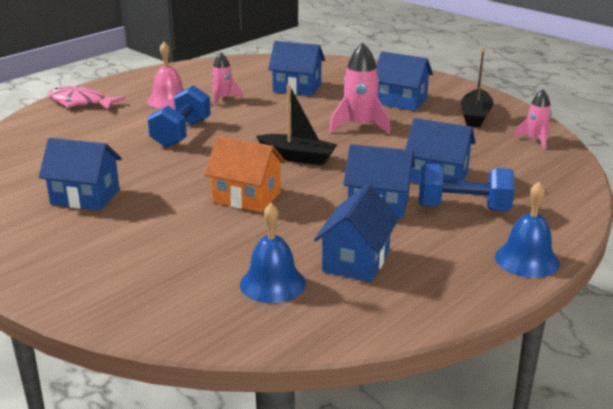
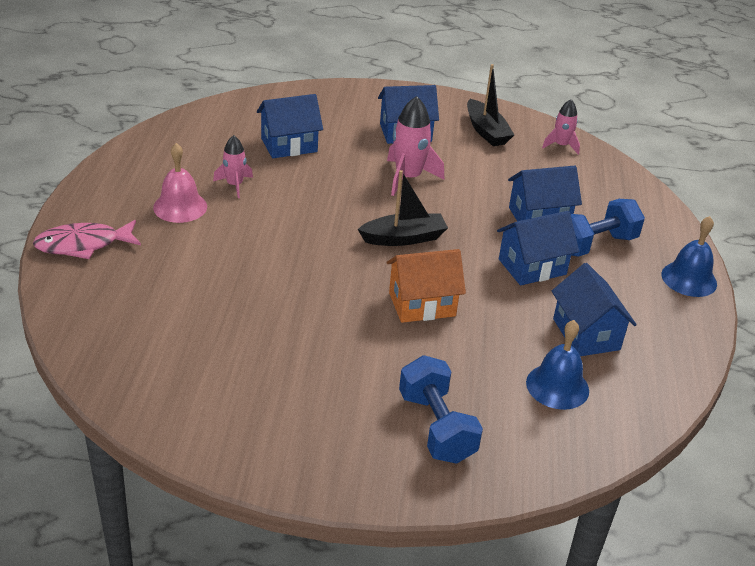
camera: 40 degrees left, 10 degrees up
(85, 197) = (277, 368): blue house -> none
(181, 134) = (258, 249): blue dumbbell -> blue dumbbell (436, 427)

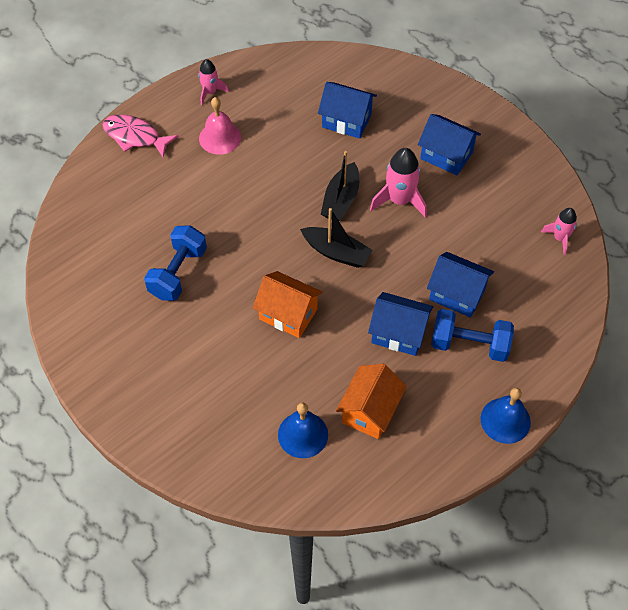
camera: 45 degrees right, 20 degrees up
(234, 185) = (272, 138): pink rocket -> pink rocket (210, 92)
(436, 427) = (197, 408): blue dumbbell -> blue dumbbell (178, 273)
(486, 131) = (513, 189): black boat -> black boat (341, 200)
(586, 334) = (370, 411): blue house -> orange house

